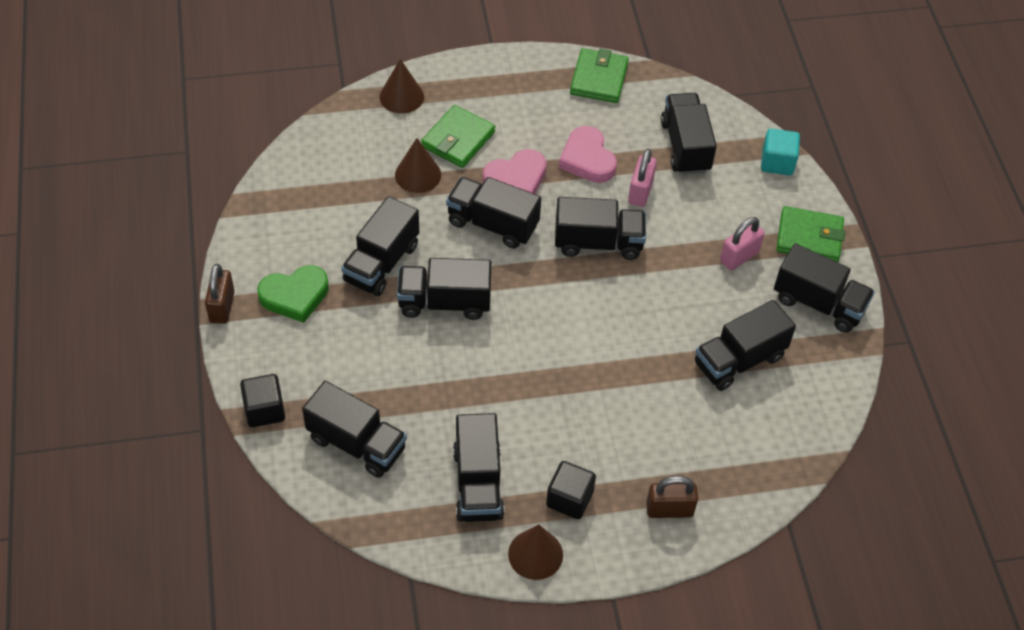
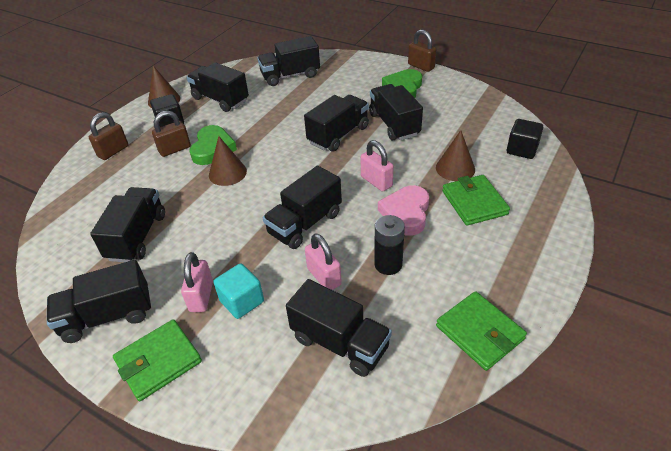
camera: 135 degrees right, 10 degrees down
(264, 410) = (342, 59): black cube -> black cube (522, 149)
(401, 97) = (546, 194): brown cone -> brown cone (227, 173)
(492, 224) = (376, 181): black truck -> pink padlock
(572, 407) = (212, 148): none -> green heart
(587, 159) = (388, 264): pink heart -> black battery
(607, 445) = (175, 149): none -> brown padlock
(777, 162) = (251, 406): turquoise cube -> turquoise cube (242, 301)

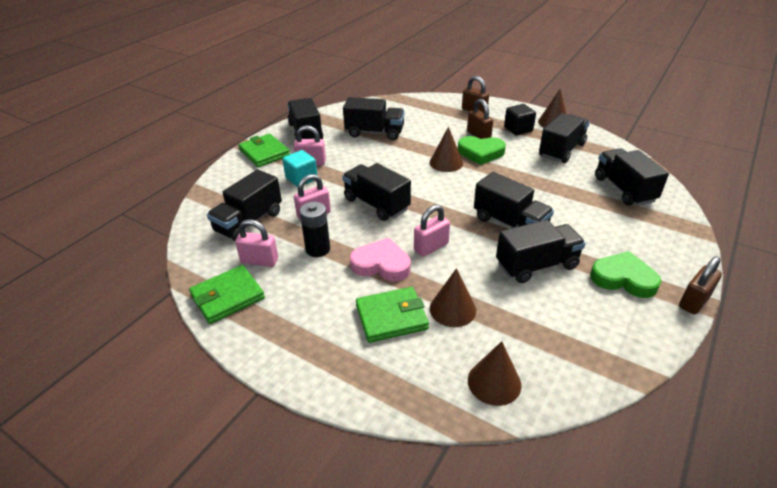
camera: 90 degrees right, 5 degrees down
(414, 315) = (259, 261): none -> pink padlock
(522, 149) = (494, 382): black cube -> brown cone

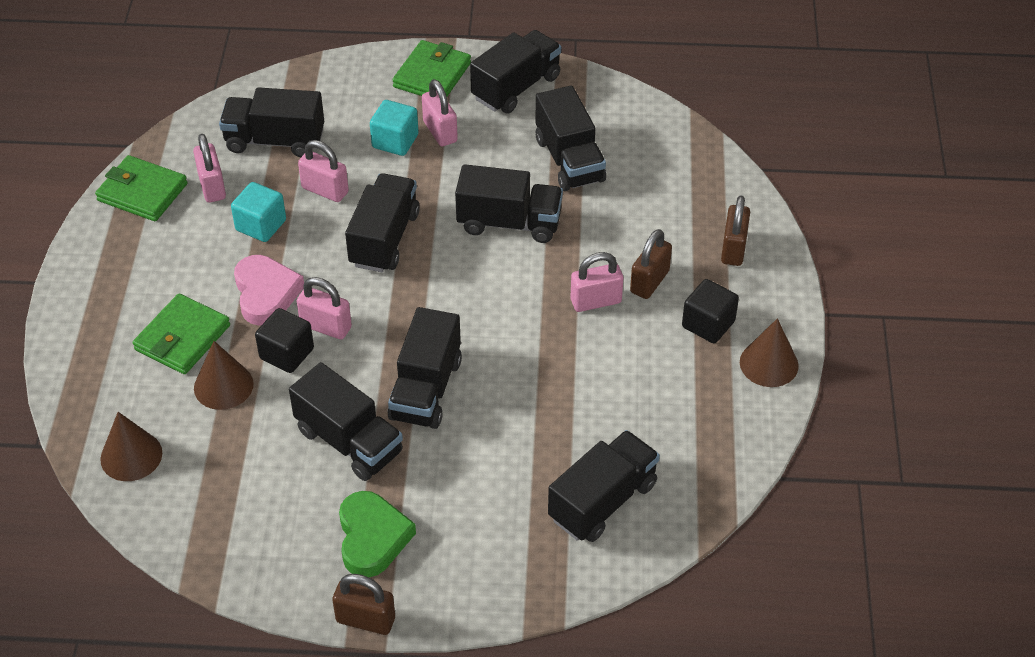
camera: 60 degrees right, 10 degrees up
(318, 249) = (261, 225): black battery -> turquoise cube
(391, 317) = (182, 338): green wallet -> green wallet turned 75 degrees clockwise
(443, 270) = (287, 353): none -> black cube
(446, 162) = (538, 271): brown cone -> none
(480, 153) = (596, 301): green heart -> pink padlock
(561, 150) = (675, 398): black truck -> black truck (509, 223)

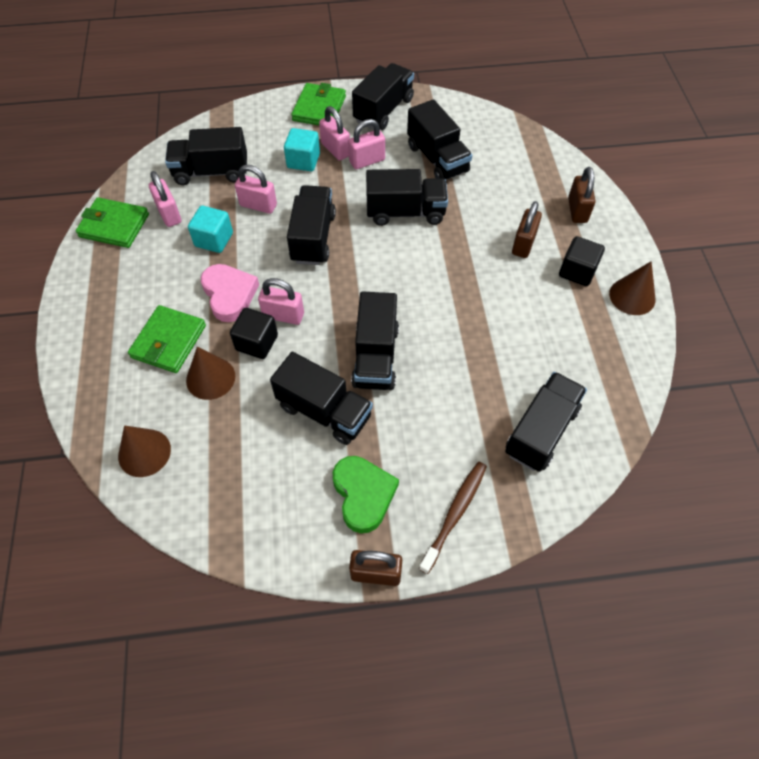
camera: 10 degrees left, 10 degrees up
(473, 574) = (455, 514): none -> brown toothbrush
(596, 301) = (488, 265): pink padlock -> pink padlock (367, 161)

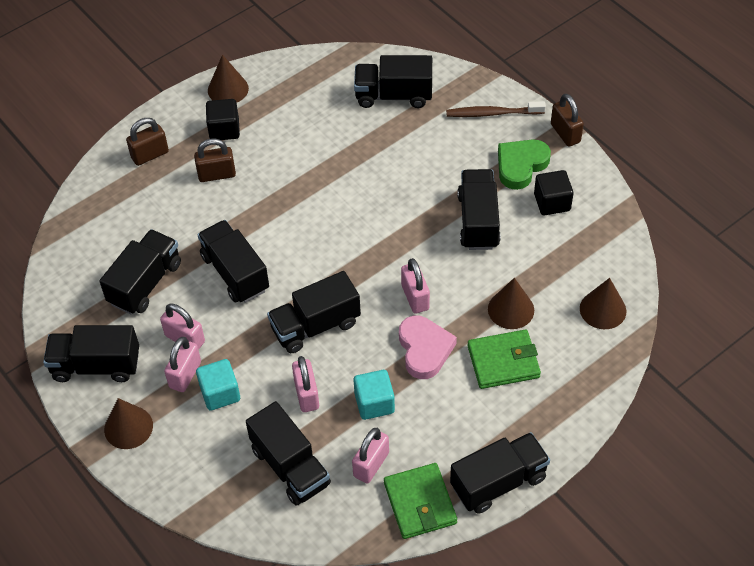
camera: 120 degrees left, 5 degrees down
(229, 294) = (424, 349): pink heart -> pink heart turned 135 degrees clockwise
(257, 343) = (455, 299): black cube -> black cube (552, 202)
(319, 108) = (128, 427): green wallet -> brown cone
(375, 356) = (406, 215): black truck -> black truck (498, 482)

